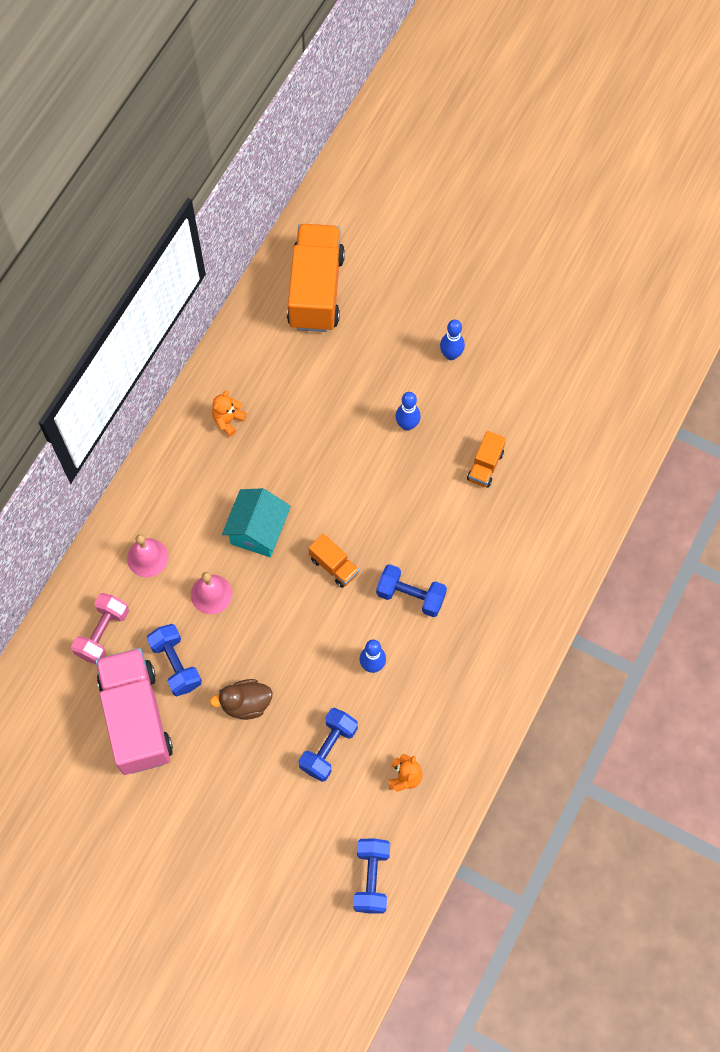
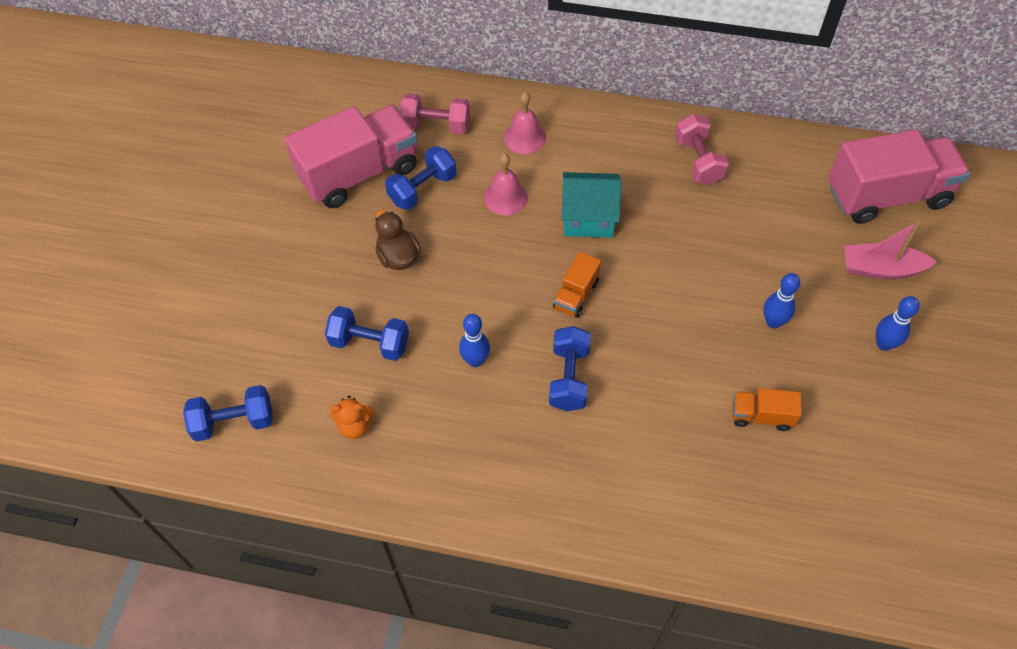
camera: 75 degrees right, 10 degrees down
(228, 420) = (698, 161): orange teddy bear -> pink dumbbell
(316, 290) = (886, 195): orange truck -> pink truck
(384, 327) = (881, 269): none -> pink boat

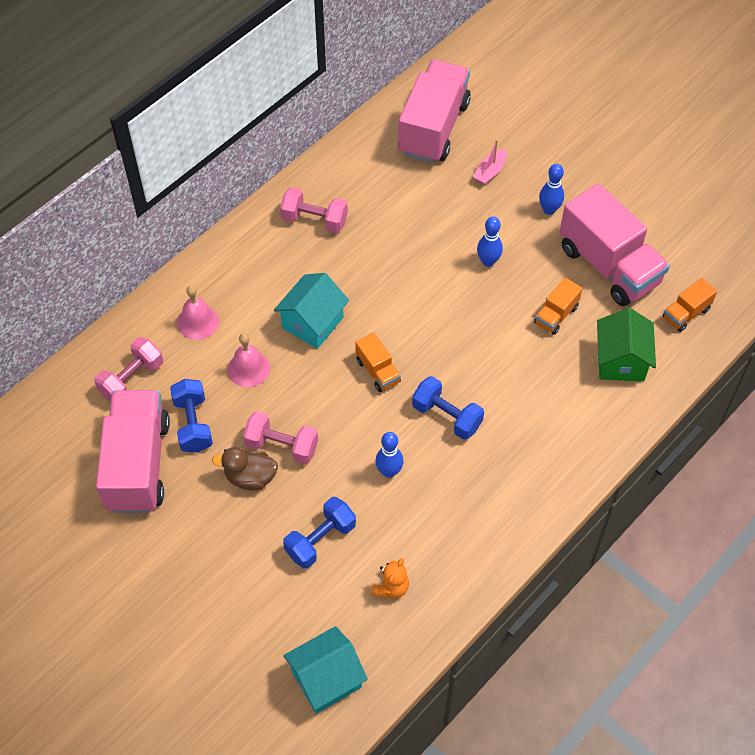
camera: 60 degrees left, 0 degrees up
(234, 422) = (326, 679): blue dumbbell -> turquoise house
(445, 263) = (282, 446): none -> pink dumbbell
(756, 508) = (621, 361): none -> green house
(865, 436) = (609, 265): none -> pink truck
(871, 547) = (686, 313): none -> orange truck
(881, 269) = (490, 172): pink boat -> pink boat, size x0.65

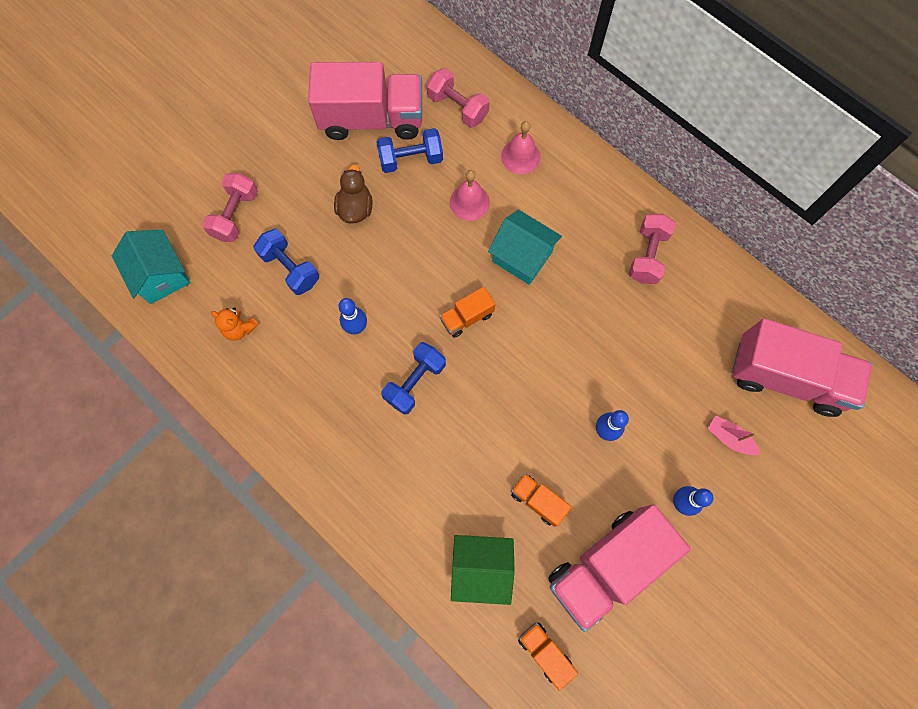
camera: 90 degrees right, 15 degrees up
(282, 446) = (386, 233): pink dumbbell -> pink dumbbell (235, 215)

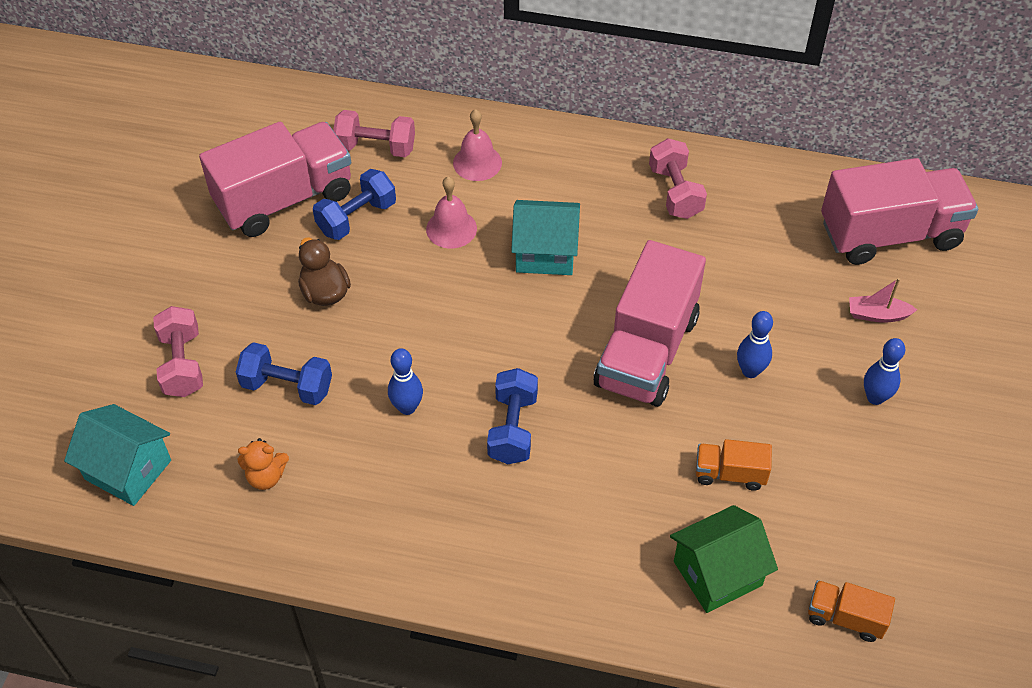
camera: 30 degrees left, 20 degrees down
(467, 317) = (526, 338): orange truck -> none
(607, 566) = (847, 498): pink truck -> pink truck (647, 351)

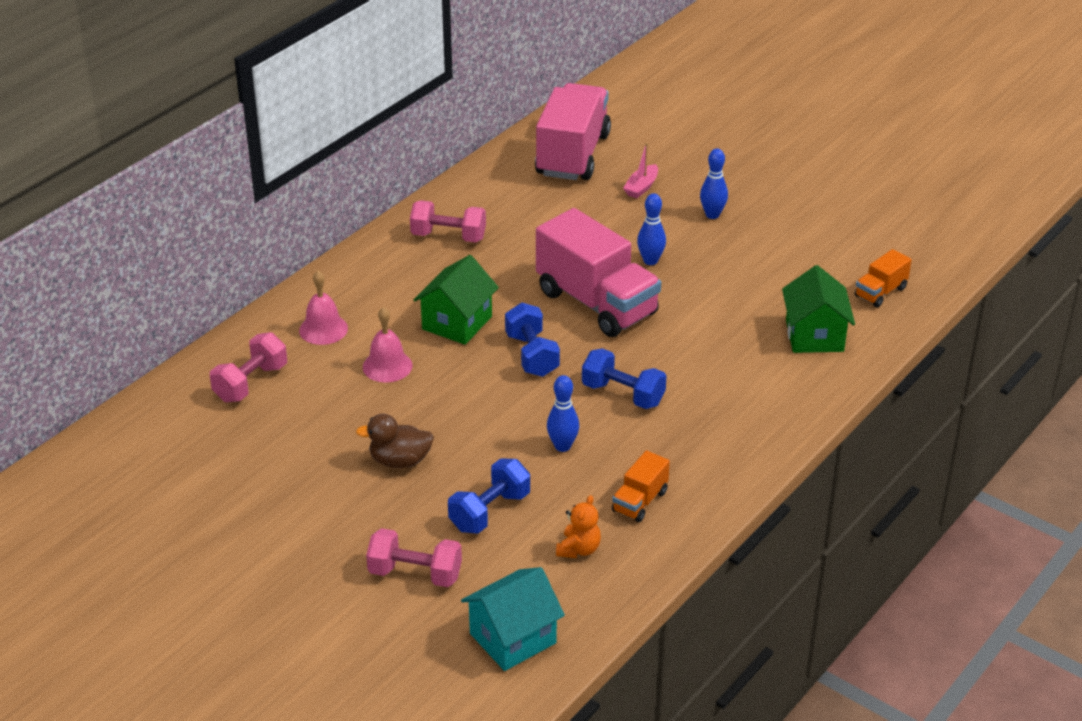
camera: 65 degrees left, 15 degrees down
(284, 199) = (264, 457): pink truck -> none
(356, 218) = (327, 418): blue dumbbell -> blue dumbbell (532, 355)
(545, 253) = (457, 323): turquoise house -> green house
(730, 474) = (734, 301): orange truck -> orange truck (640, 501)

